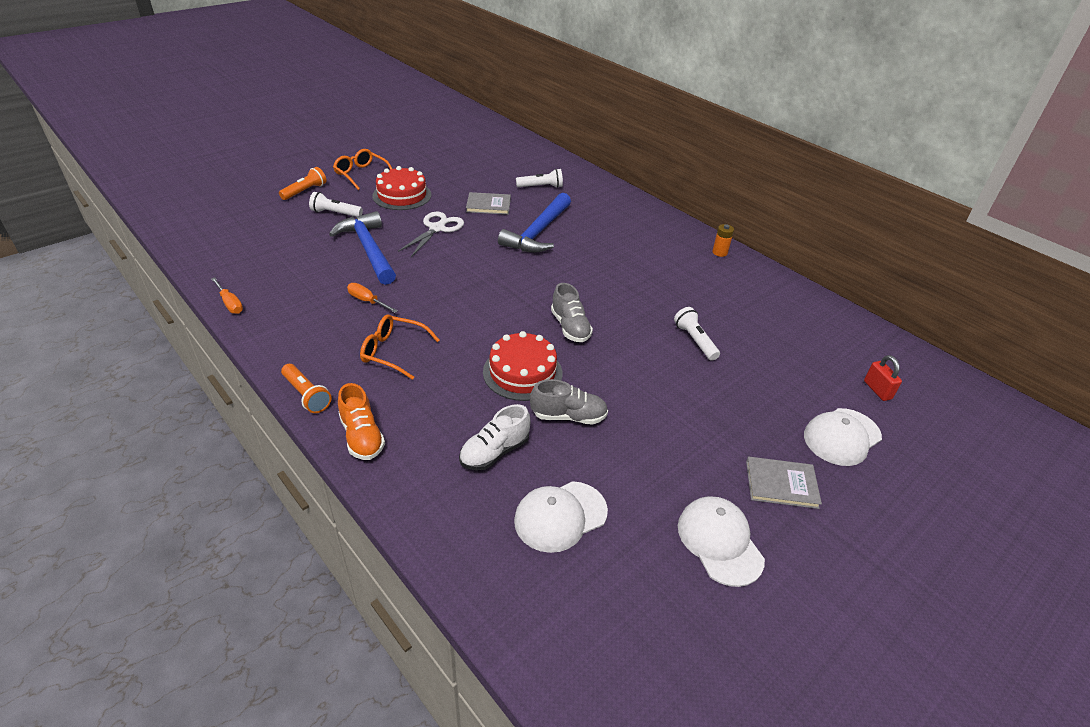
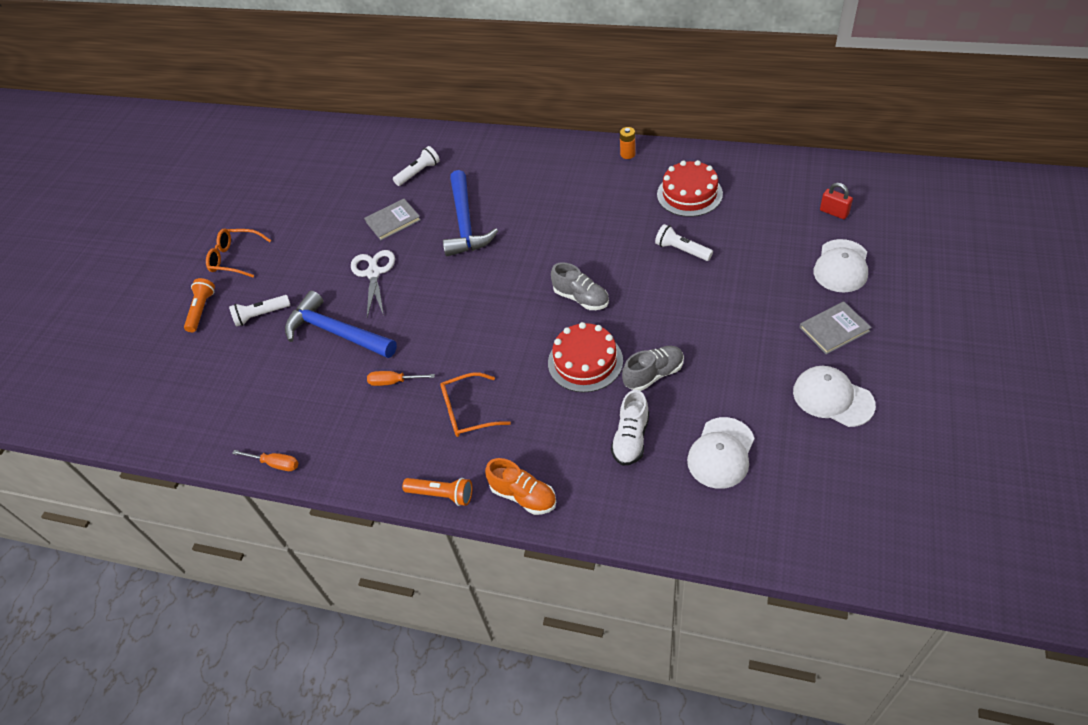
camera: 25 degrees left, 10 degrees up
(402, 195) = (301, 258): red cake -> red cake (689, 194)

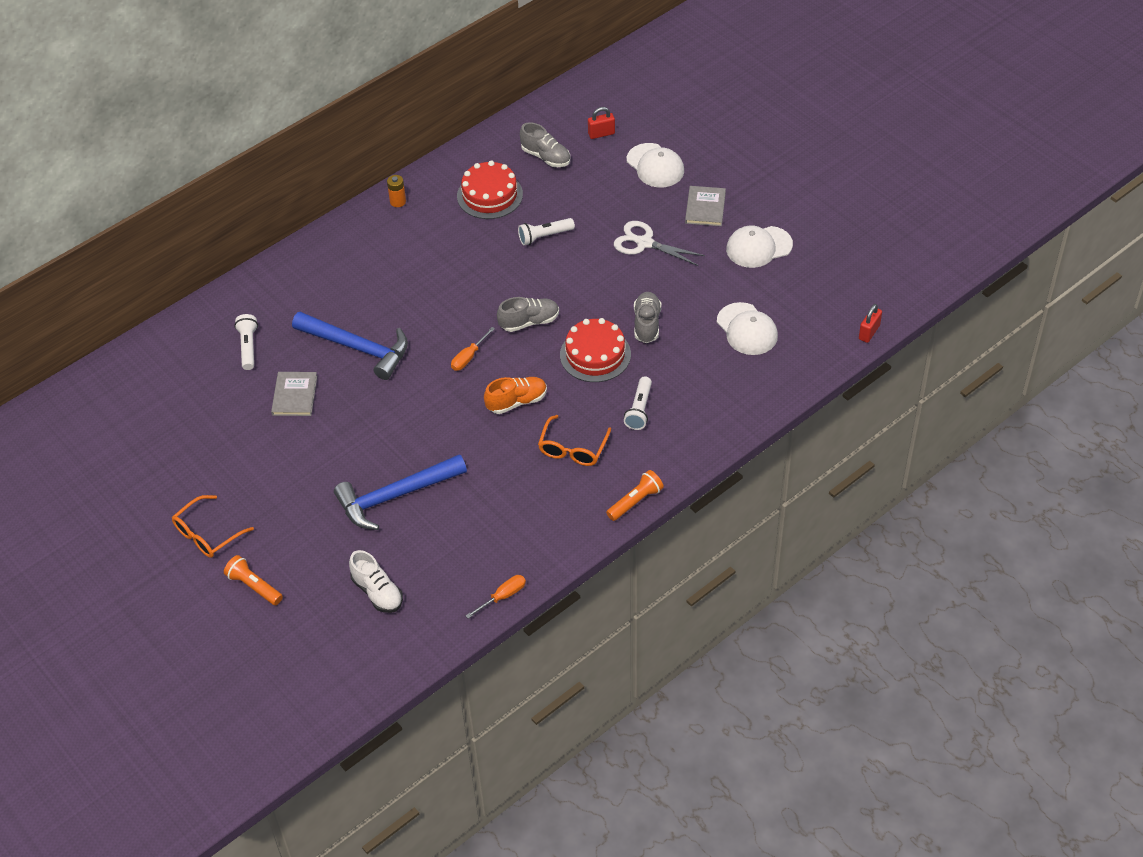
camera: 60 degrees left, 0 degrees up
(261, 315) = (313, 543): white flashlight -> white flashlight (639, 410)
(373, 273) = (349, 439): white scissors -> white scissors (645, 243)
(394, 382) = (494, 481): orange screwdriver -> orange screwdriver (469, 357)
(523, 495) = (681, 454): orange shoe -> orange shoe (516, 402)
(631, 438) = (690, 369): white shoe -> white shoe (377, 592)
(767, 198) = (546, 157): none -> grey shoe
(823, 563) = (869, 332): none -> red padlock

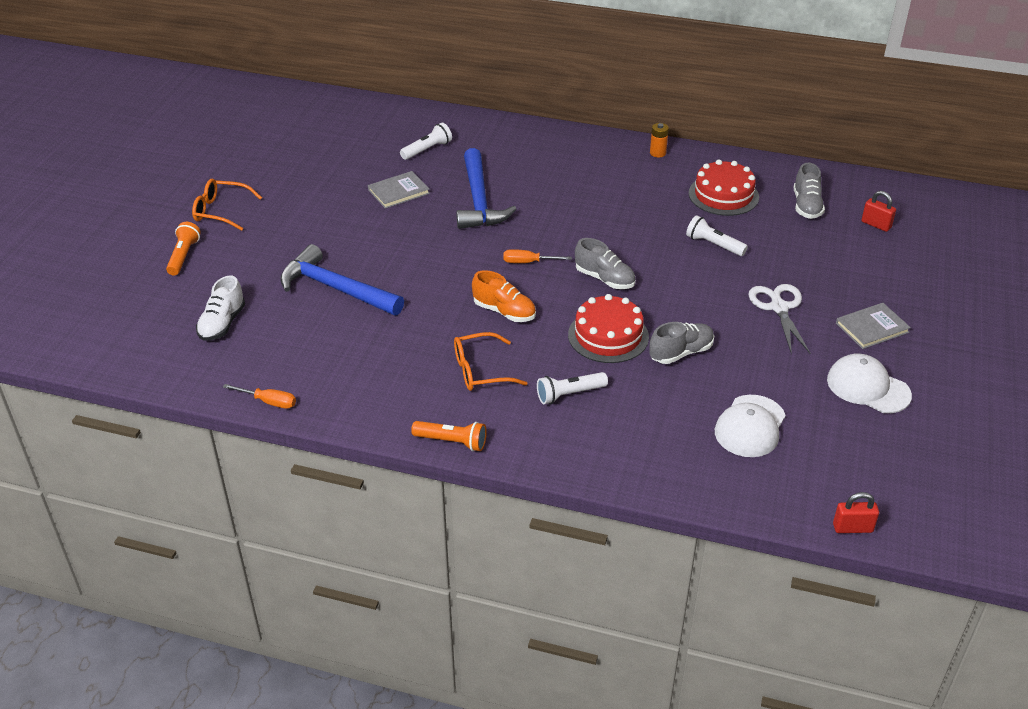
camera: 55 degrees right, 10 degrees down
(655, 166) = (881, 273): white cap -> none

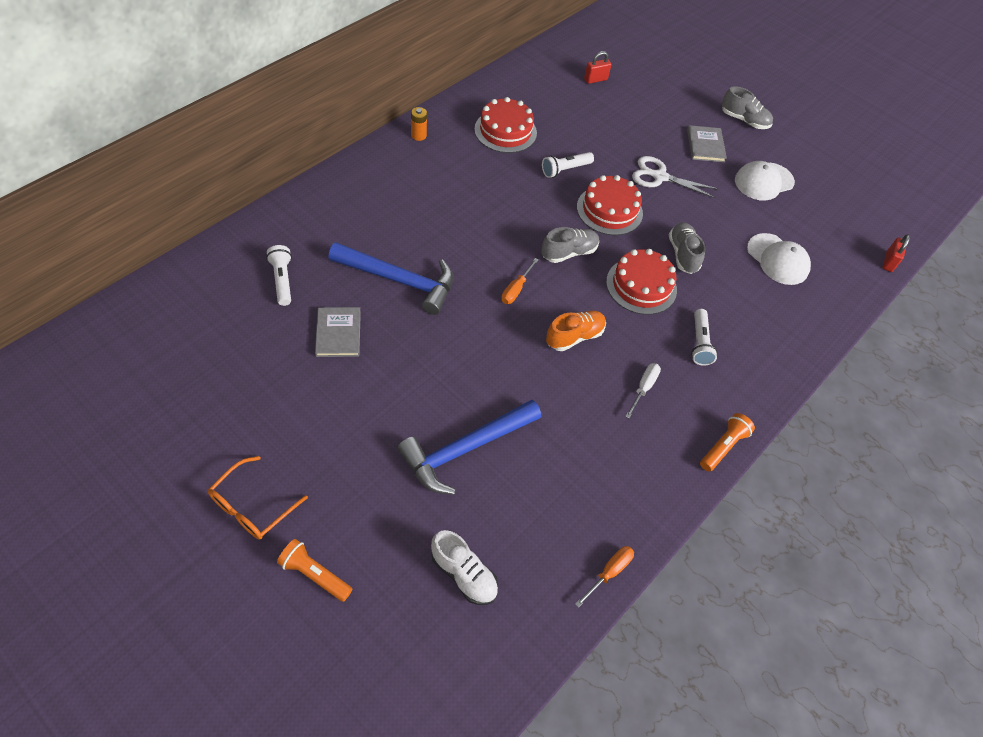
camera: 70 degrees left, 15 degrees up
(480, 371) = (643, 388): orange glasses -> white screwdriver
(689, 288) = (609, 210): none -> red cake
(806, 206) = (550, 98): grey shoe -> grey shoe (744, 120)

